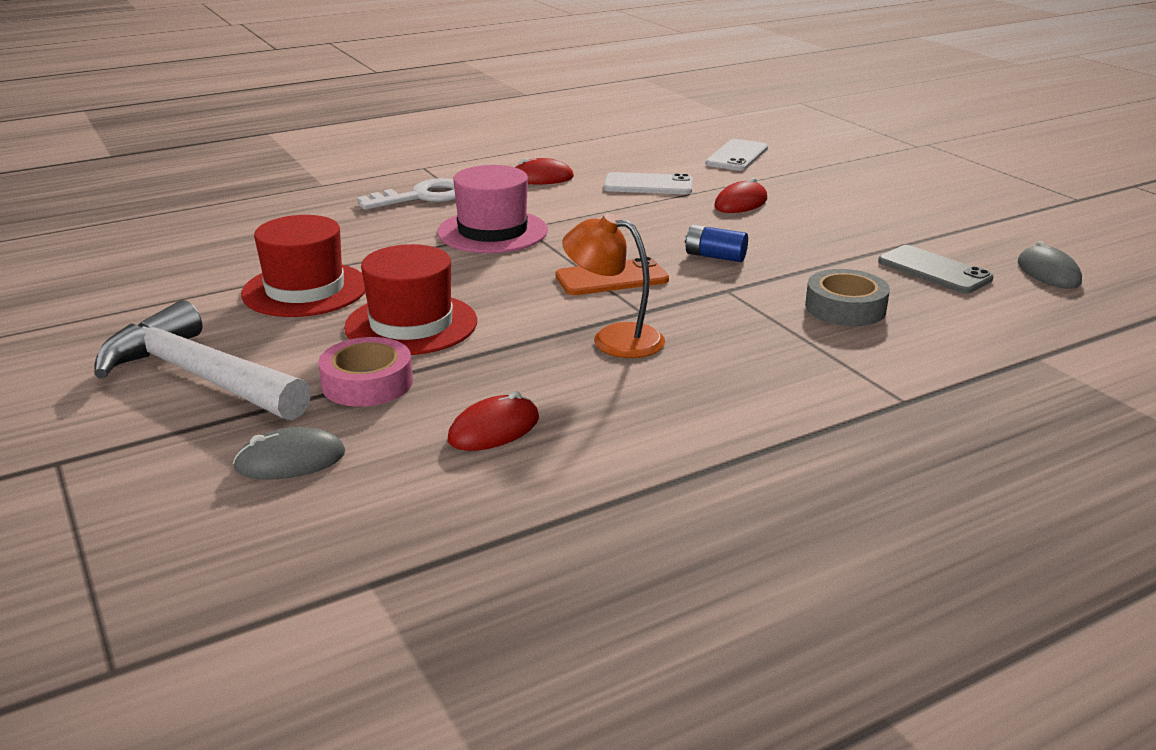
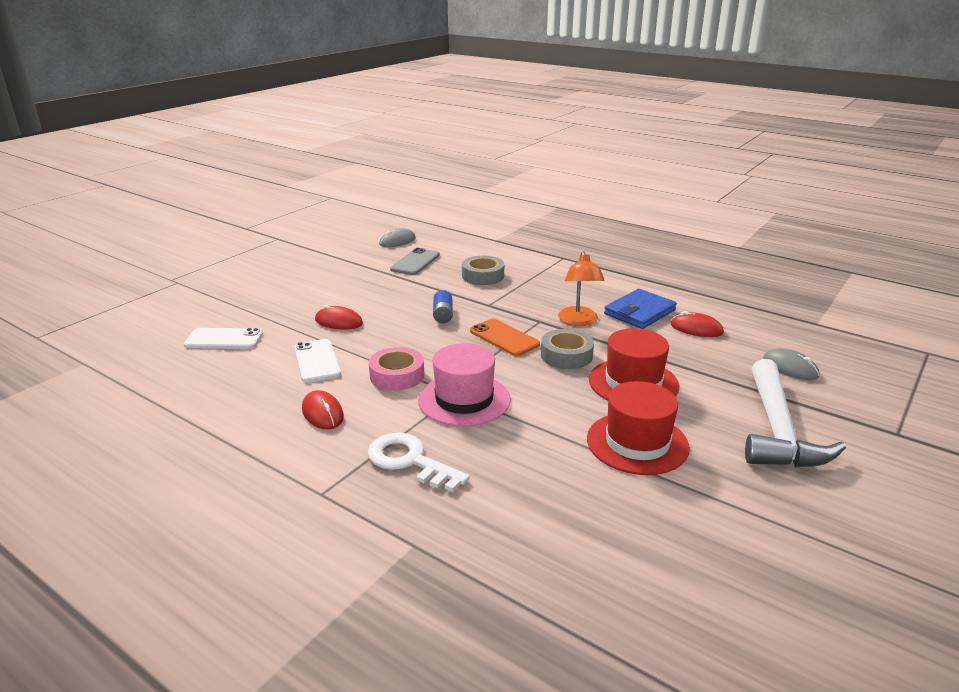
camera: 115 degrees left, 0 degrees up
(367, 383) = (707, 373): pink tape -> pink tape (397, 375)
(524, 303) = (566, 355): none -> grey tape
(600, 398) = (639, 312): none -> blue wallet

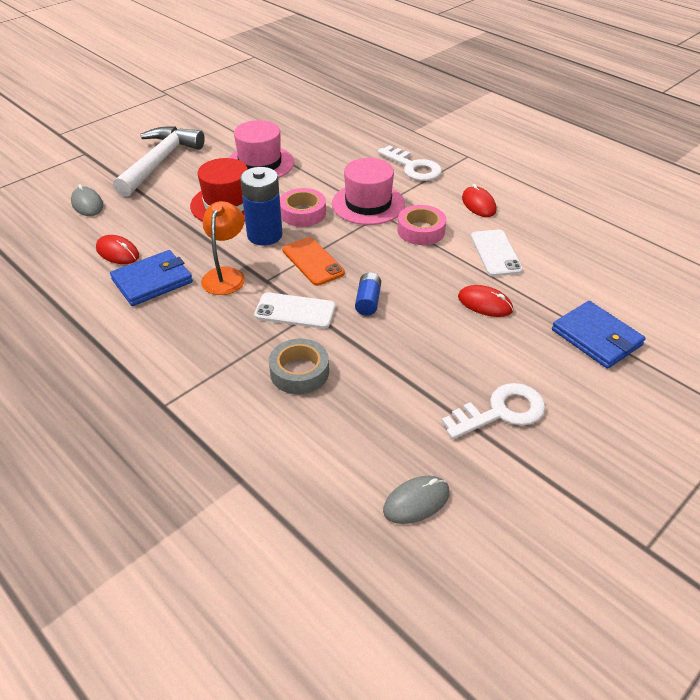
camera: 170 degrees left, 15 degrees up
(224, 339) = (601, 291): white phone -> white phone (295, 311)
(250, 309) = (596, 337): none -> blue wallet
(341, 271) = (501, 412): none -> white key
(415, 262) = (390, 422): grey phone -> none
(538, 381) = (303, 213): none -> pink tape
(566, 355) = (264, 235): grey tape -> blue battery
(637, 443) = (260, 163): red hat -> pink hat

